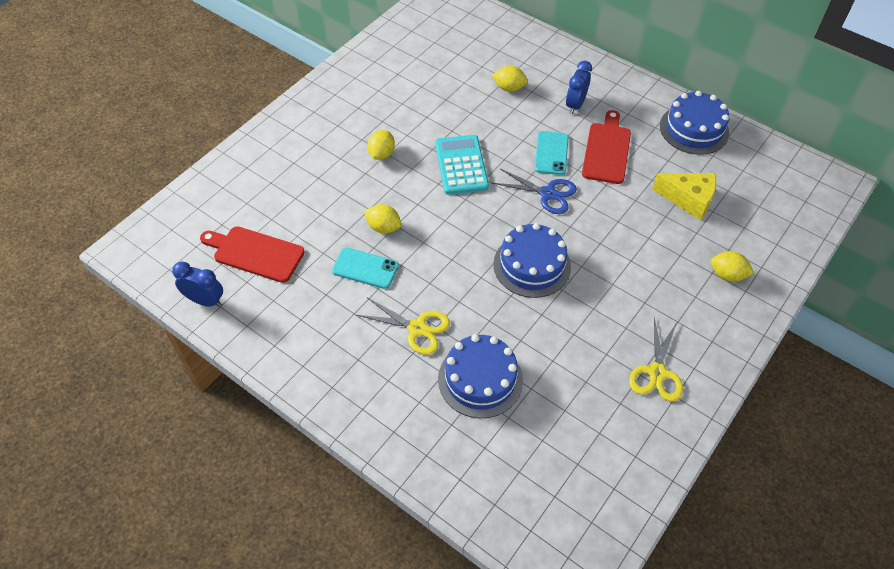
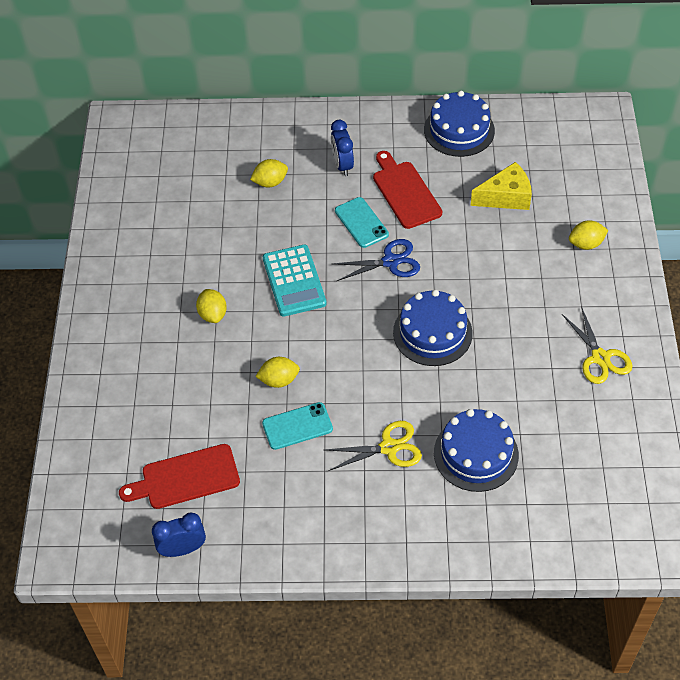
camera: 35 degrees left, 0 degrees up
(461, 165) = (294, 281): turquoise calculator -> turquoise calculator turned 150 degrees counterclockwise

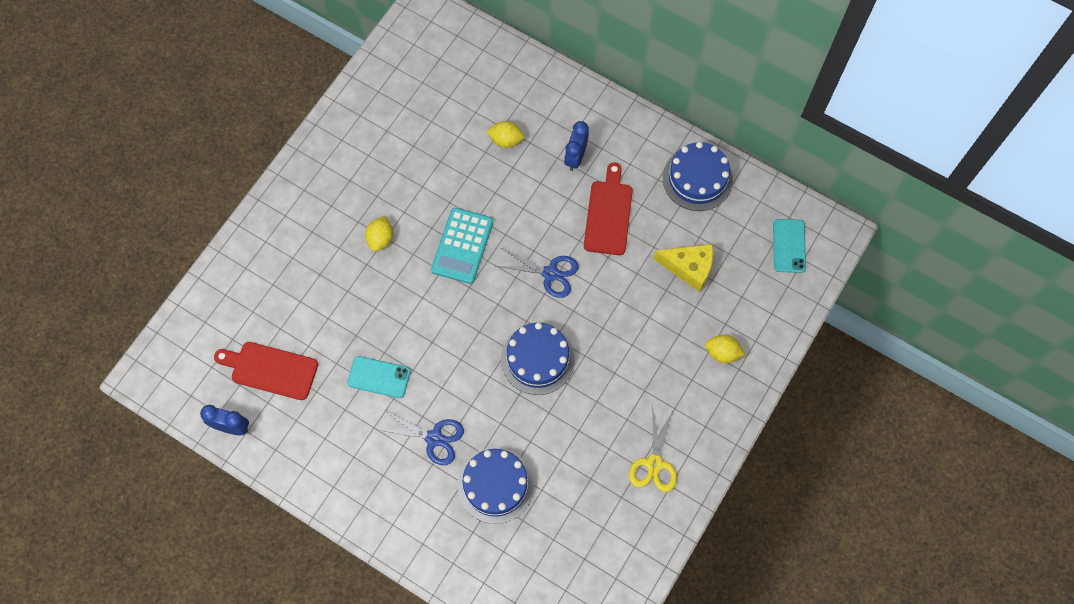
camera: 30 degrees right, 15 degrees up
(279, 380) = (391, 328): yellow lemon -> none
(361, 223) = (552, 222): turquoise phone -> turquoise phone (789, 246)
(389, 447) = (434, 438): yellow scissors -> blue scissors

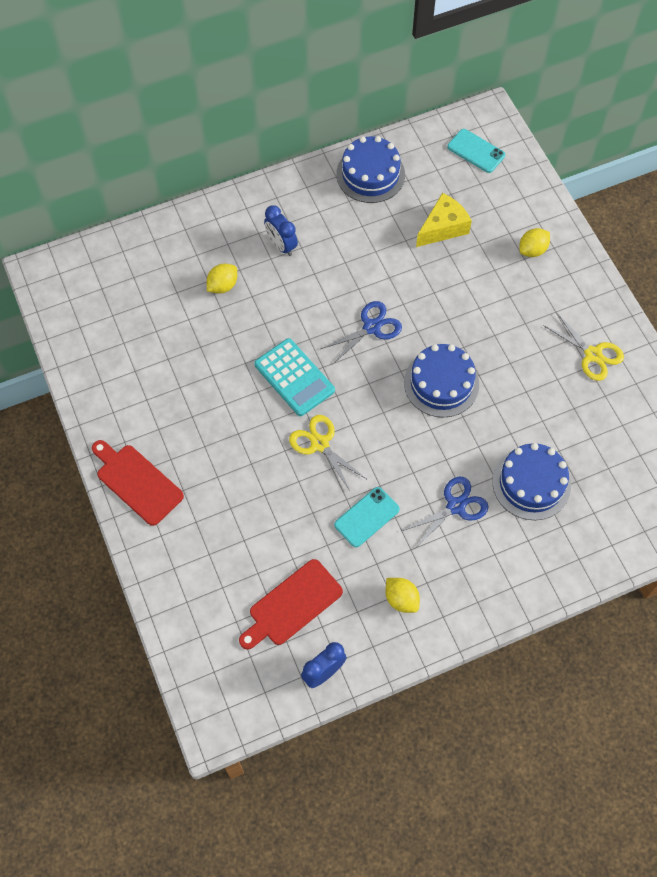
camera: 55 degrees left, 5 degrees down
(380, 239) = (236, 437): yellow lemon -> yellow lemon (401, 599)
(418, 302) = (320, 444): none -> yellow scissors
(608, 214) = (351, 253): red cutting board -> red cutting board (137, 482)

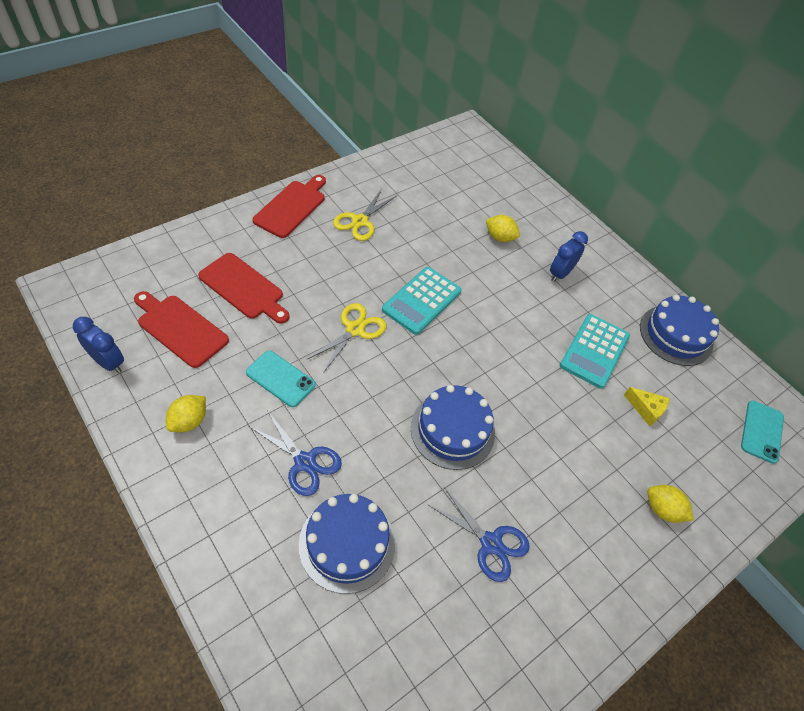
camera: 70 degrees right, 10 degrees down
(249, 541) = (243, 288): none -> red cutting board
(371, 327) = (498, 357): blue scissors -> blue scissors (490, 543)
(377, 246) = (594, 351): none -> turquoise calculator
(443, 227) = (646, 409): yellow cheese -> yellow cheese, size x0.62
(592, 354) = (545, 602): yellow scissors -> yellow scissors (360, 221)

